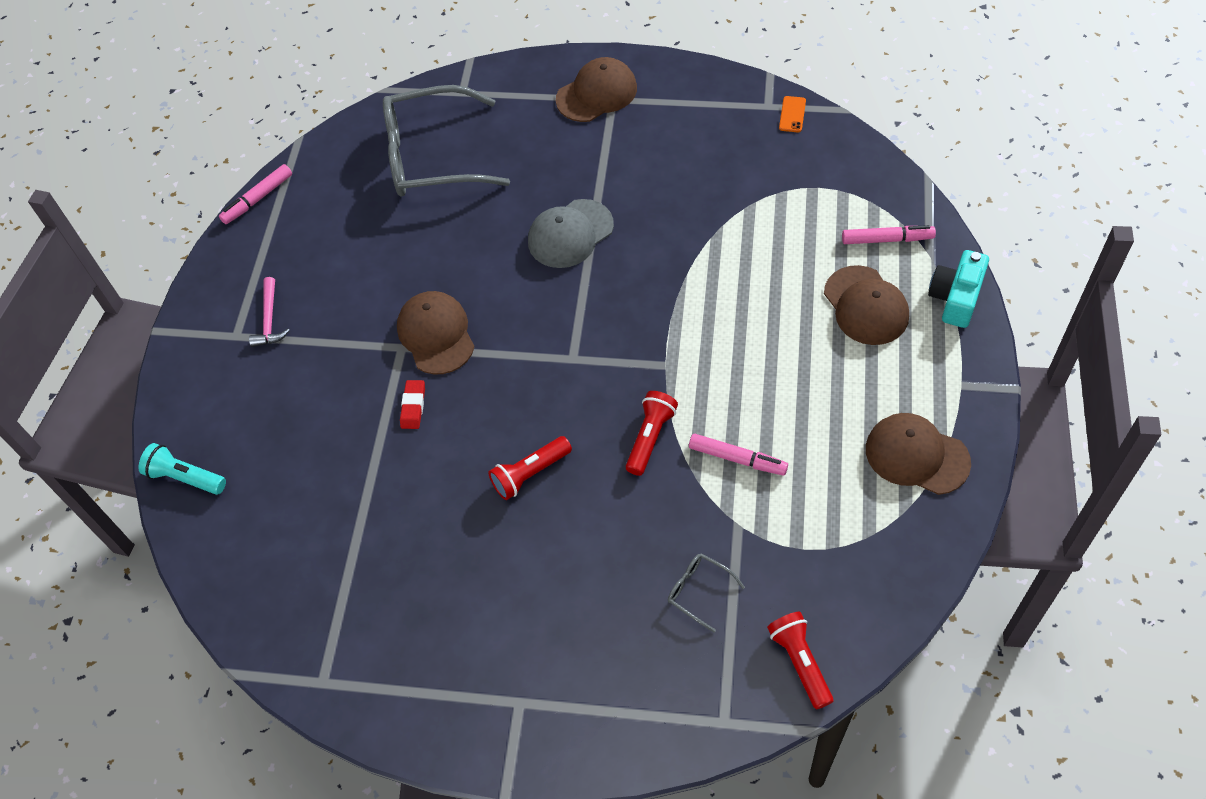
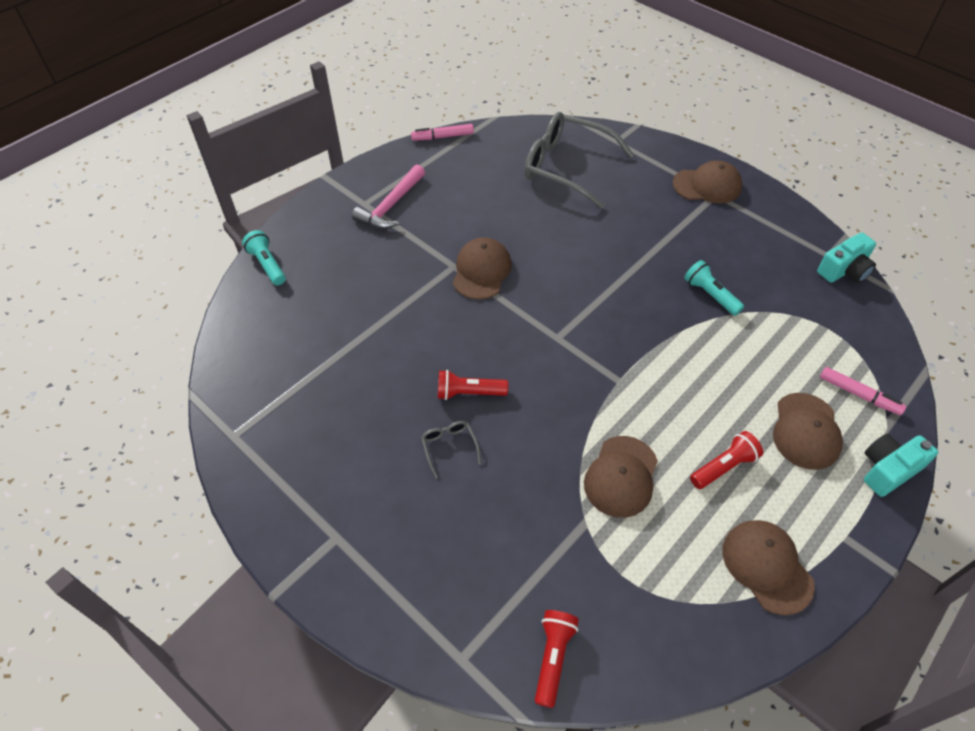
camera: 30 degrees right, 5 degrees down
(269, 319) = (391, 205): pink hammer -> pink hammer, size x1.58
(413, 406) = (431, 305): red eraser -> none
(570, 234) = (619, 260): grey cap -> none
(650, 437) = (569, 421): red flashlight -> red flashlight (724, 467)
(686, 218) = (710, 295): none -> turquoise flashlight
(698, 591) = (519, 550): grey glasses -> grey glasses (449, 447)
(737, 459) = (621, 476): pink marker -> brown cap
(792, 114) = (844, 270): orange phone -> turquoise camera

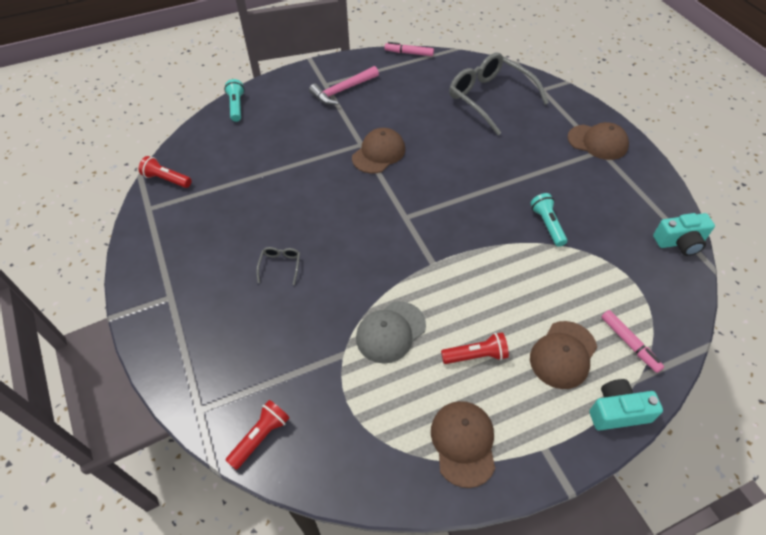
camera: 25 degrees right, 0 degrees up
(468, 393) = (316, 234): red flashlight -> red flashlight (166, 179)
(621, 476) = (390, 332): brown cap -> grey cap

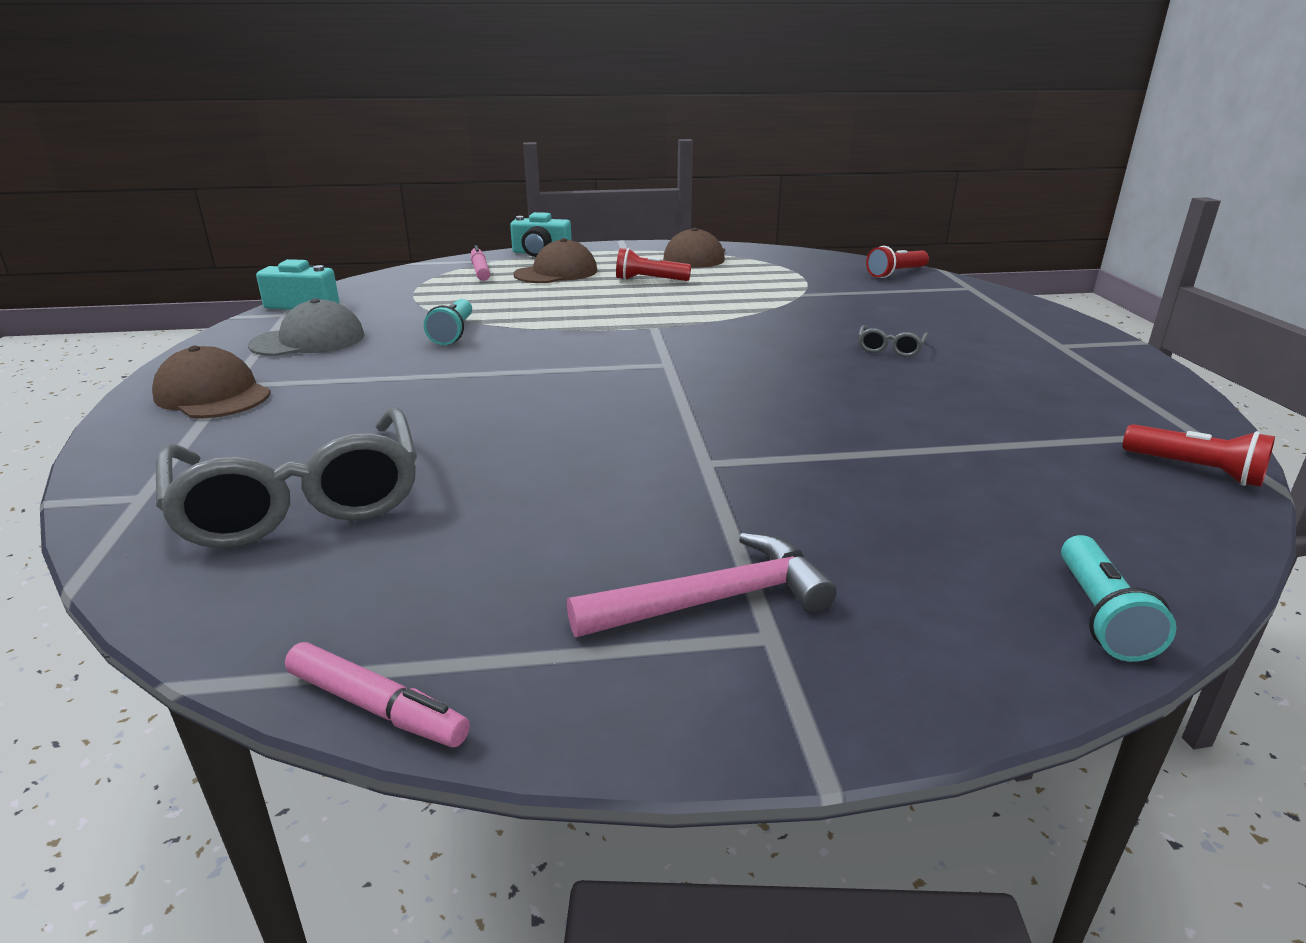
camera: 165 degrees left, 25 degrees down
(378, 153) = (672, 442): brown cap -> none
(390, 332) = (740, 298): grey cap -> grey cap (308, 340)

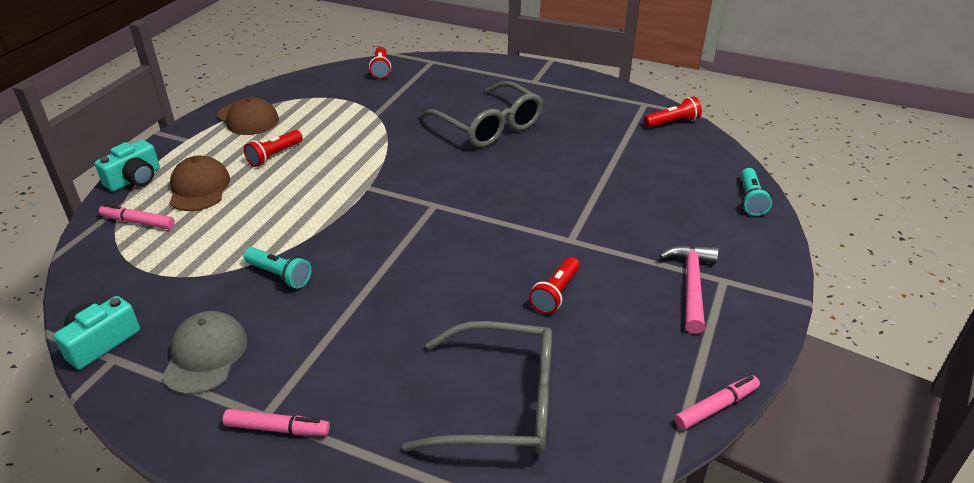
camera: 60 degrees left, 10 degrees up
(213, 395) = (277, 428): brown cap -> pink marker
(564, 482) = (555, 294): none -> red flashlight
(890, 349) = (489, 127): grey glasses -> grey glasses, size x2.48
(1101, 616) = (751, 200): turquoise flashlight -> turquoise flashlight turned 60 degrees clockwise

